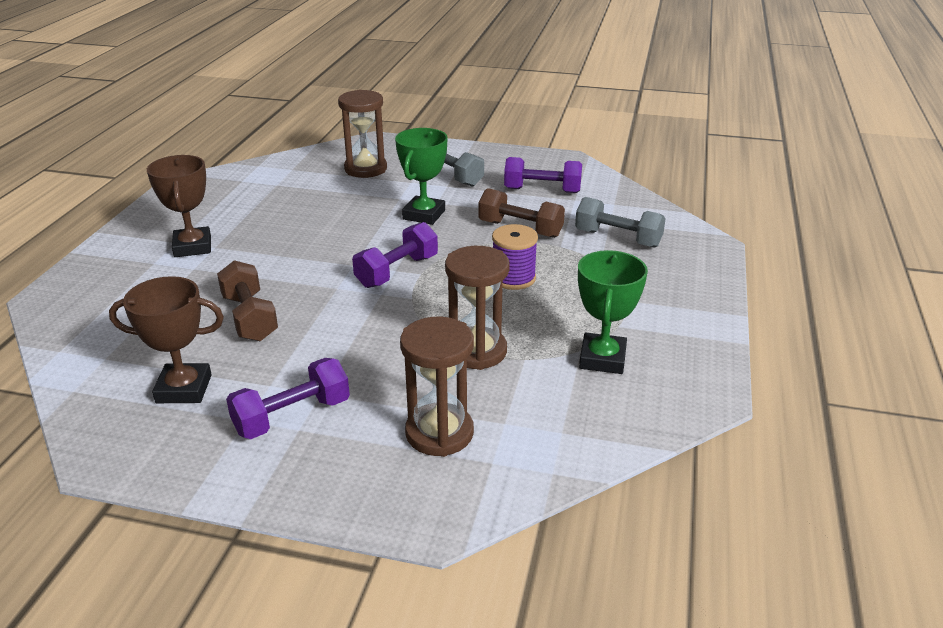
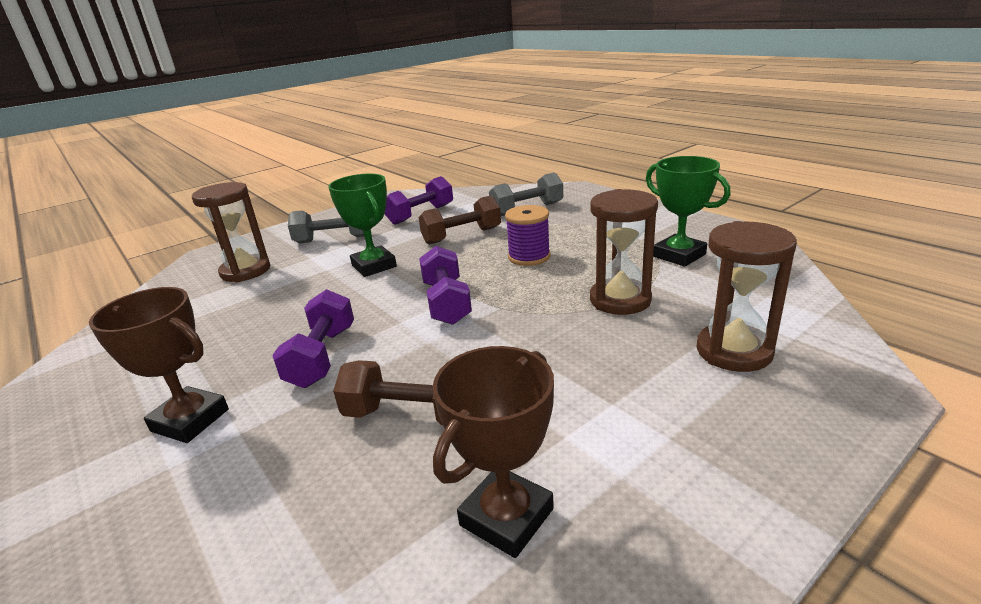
camera: 50 degrees left, 5 degrees down
(292, 416) = (641, 435): purple dumbbell -> purple dumbbell (322, 356)

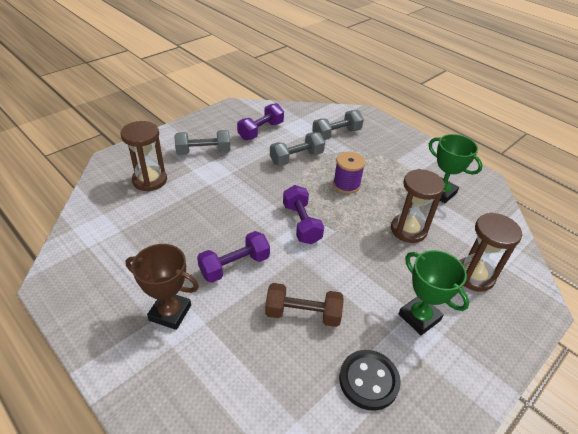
camera: 10 degrees left, 15 degrees up
(322, 356) = (234, 265): purple dumbbell -> purple dumbbell turned 60 degrees clockwise
(374, 266) = (242, 184): green trophy -> green trophy (419, 317)
(462, 236) = (296, 158): brown dumbbell -> grey dumbbell
(506, 517) = (368, 380): brown trophy -> black button

